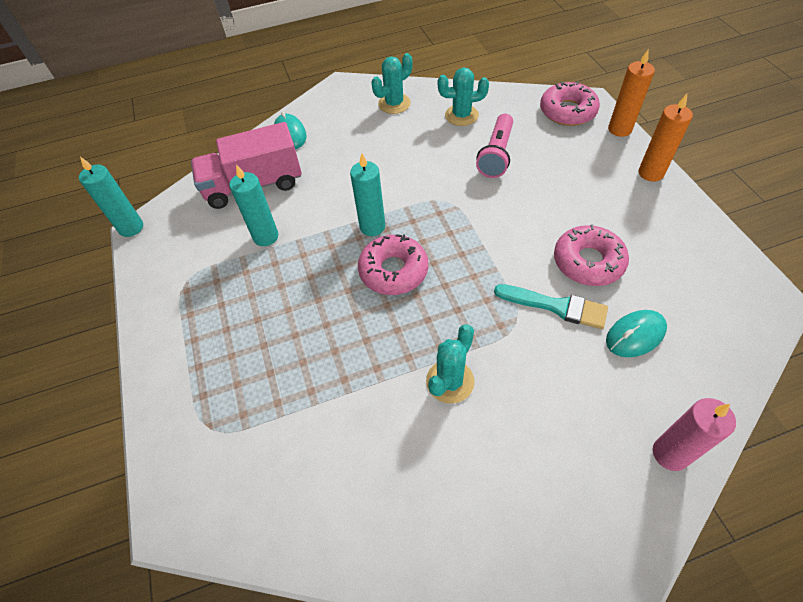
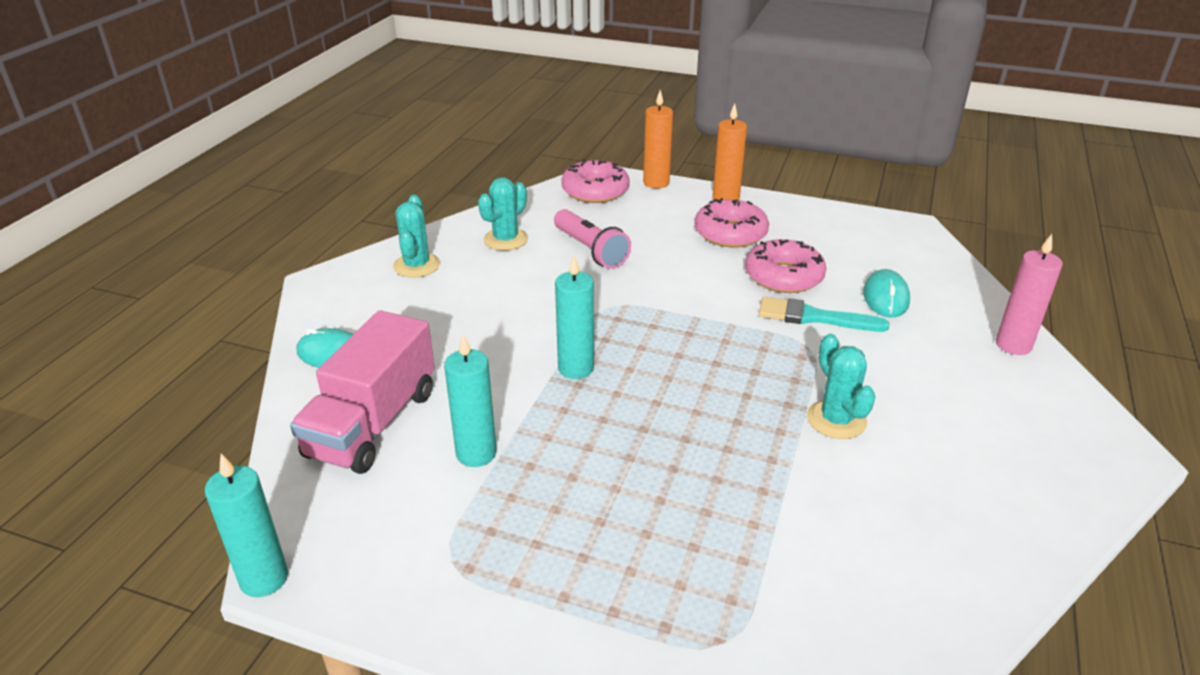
camera: 55 degrees left, 20 degrees down
(393, 271) = (656, 385): pink donut -> pink donut (730, 233)
(556, 306) = (814, 317): turquoise brush -> turquoise brush turned 135 degrees counterclockwise

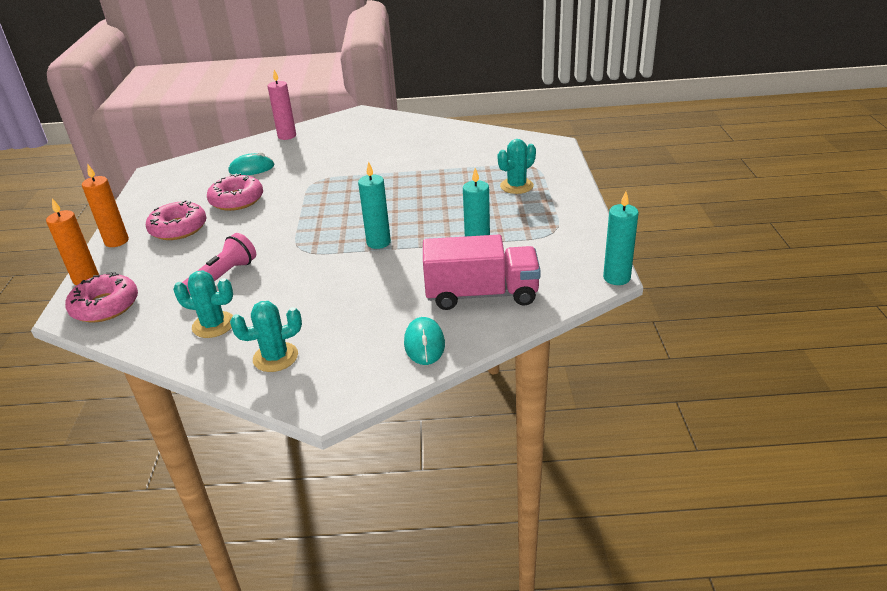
camera: 110 degrees left, 0 degrees up
(814, 317) = (283, 184): turquoise brush -> none
(836, 420) = (377, 166): turquoise cactus -> turquoise cactus (516, 186)

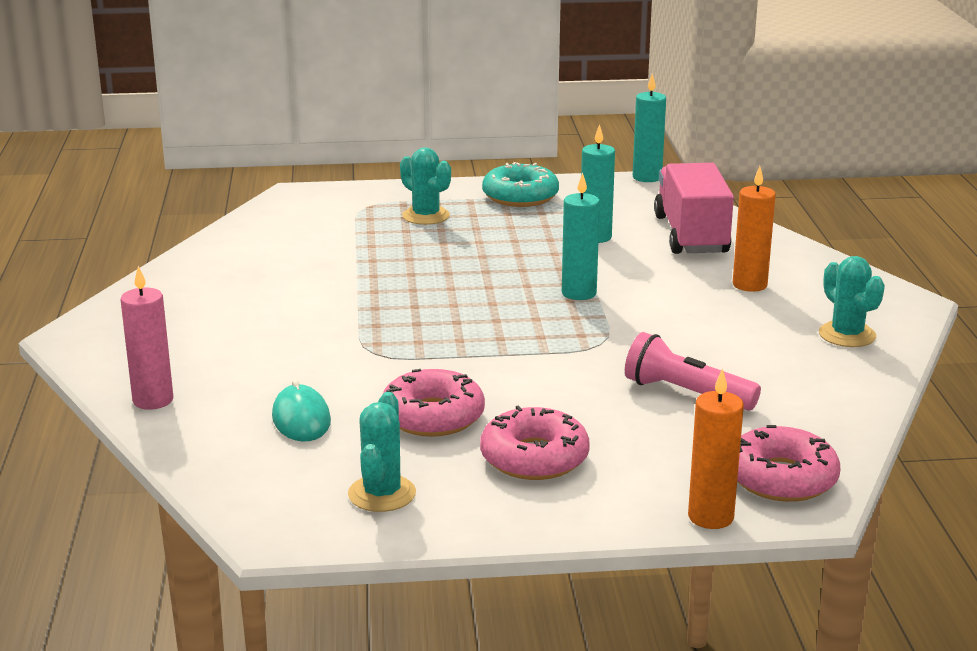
camera: 95 degrees left, 10 degrees down
(116, 241) = (582, 515): orange candle -> orange candle (749, 285)
(213, 325) = (798, 382): turquoise cactus -> turquoise cactus (382, 494)
(424, 344) = (791, 260): turquoise mouse -> none
(559, 219) = (520, 196): none -> turquoise donut

